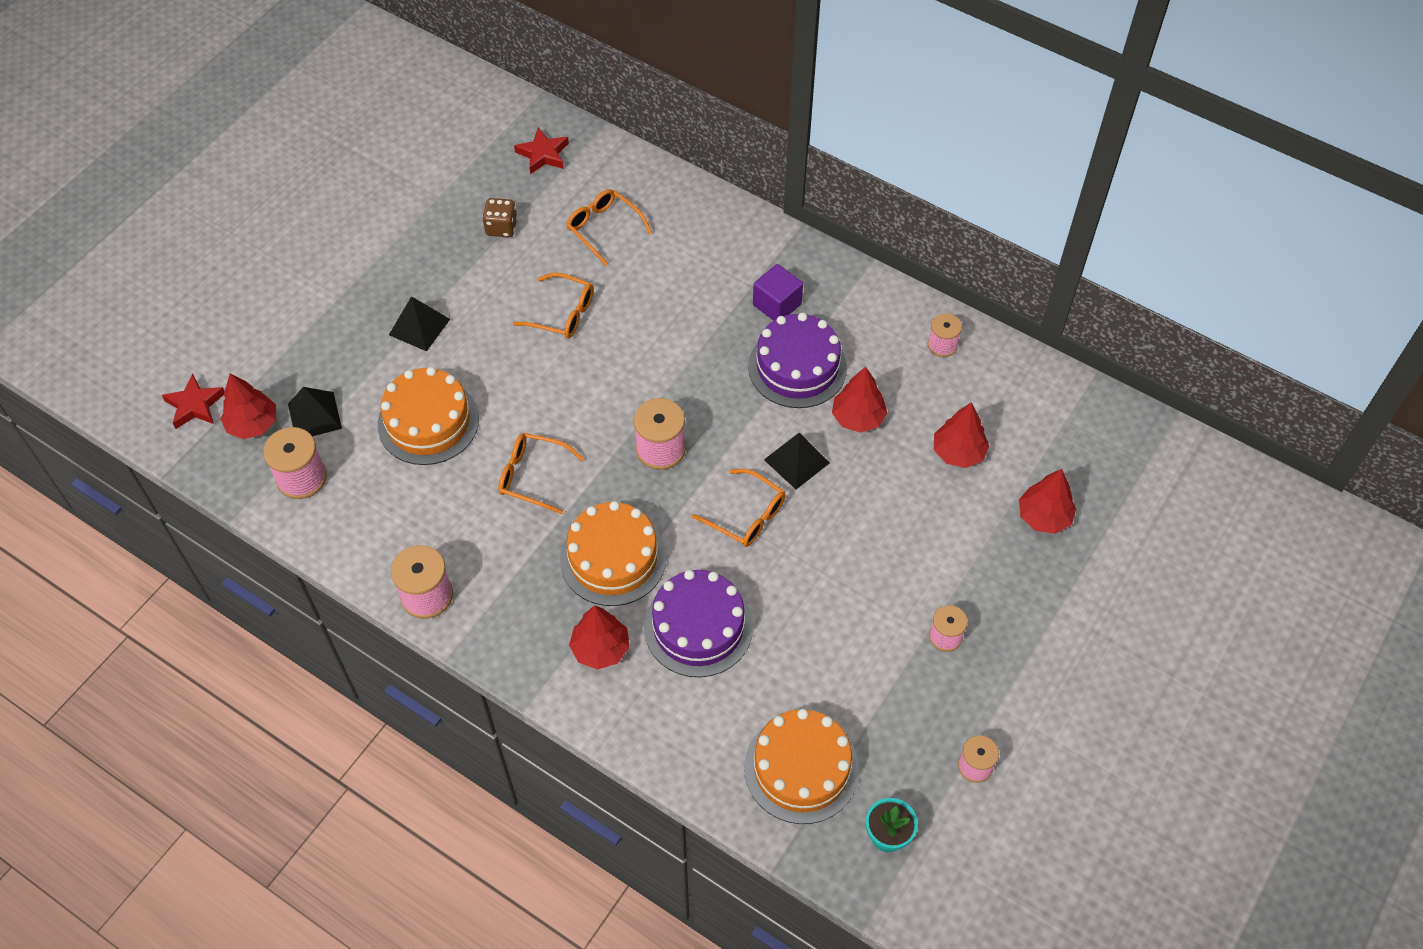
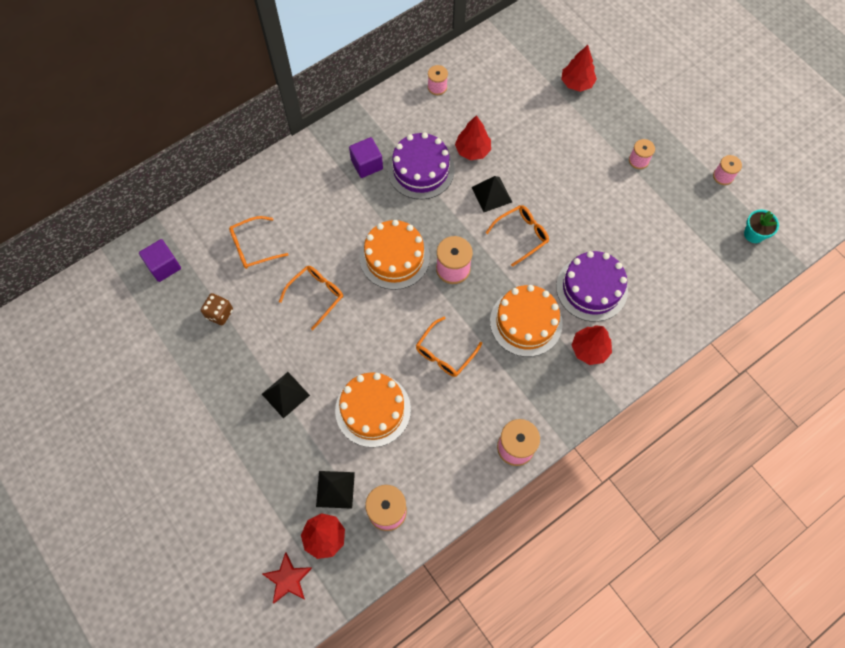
camera: 70 degrees left, 10 degrees up
(543, 154) = (164, 266): red star -> purple cube
(801, 768) = (701, 263): orange cake -> orange cake (394, 257)
(958, 452) = (517, 108): red tree -> none

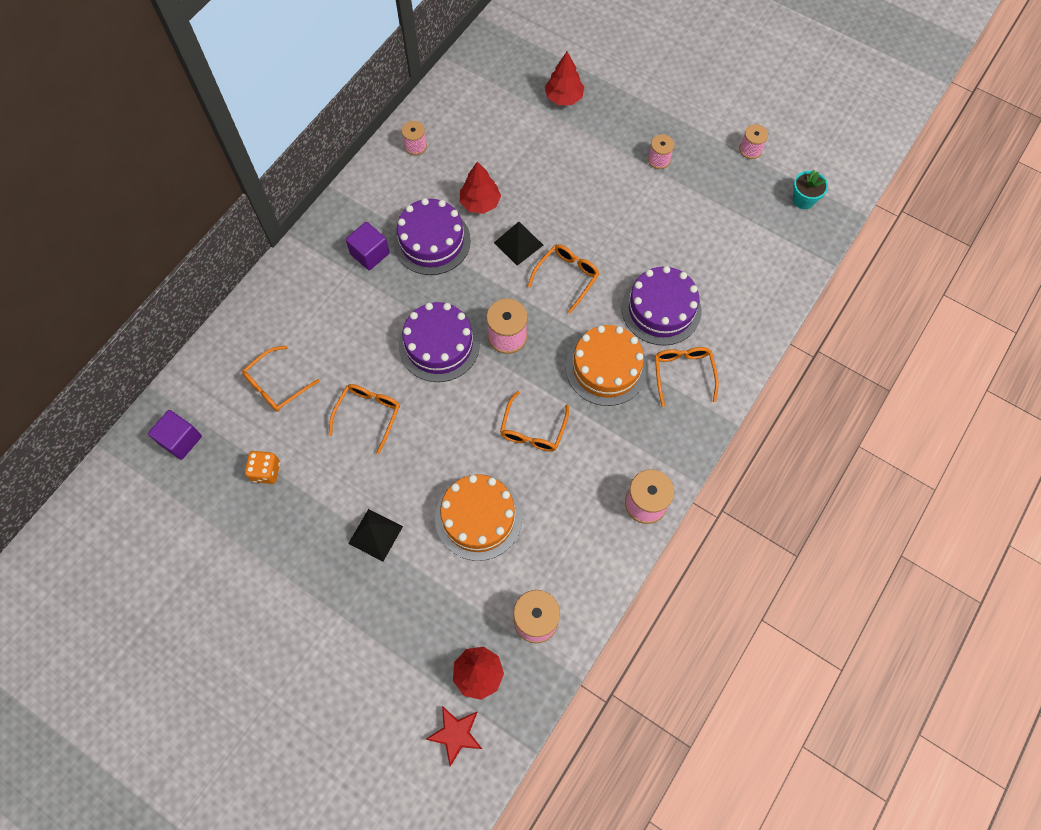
camera: 20 degrees left, 0 degrees up
(219, 314) = (266, 471): brown dice -> orange dice
(335, 489) = (470, 618): black pyramid -> none
(394, 257) = (439, 345): orange cake -> purple cake
(589, 349) = (683, 374): red tree -> orange glasses

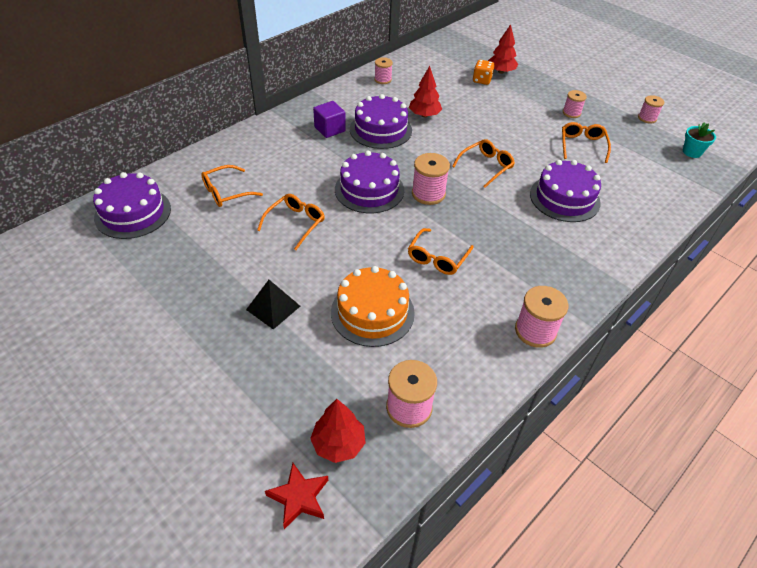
camera: 10 degrees right, 20 degrees down
(180, 440) = (133, 213): purple cube -> purple cake
(266, 471) = (194, 245): orange dice -> orange dice (482, 80)
(518, 243) = (450, 141): black pyramid -> none
(606, 368) = (511, 227): orange cake -> none
(683, 374) = (580, 243): orange glasses -> orange glasses (582, 146)

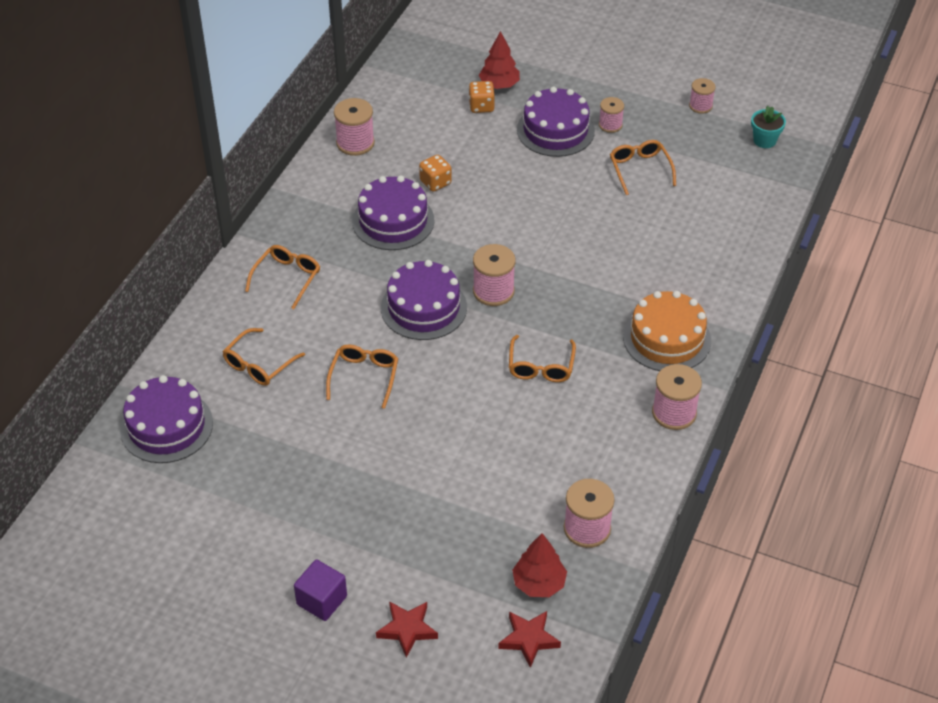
camera: 20 degrees left, 0 degrees up
(197, 443) = (407, 629): none -> red star
(273, 308) = (398, 479): black pyramid -> none
(330, 129) = (330, 239): purple cube -> purple cube (322, 600)
(372, 312) = (503, 449): orange cake -> orange cake (667, 338)
(383, 79) = (355, 143): pink spool -> pink spool, size x1.59
(424, 115) = (435, 182): red tree -> orange dice
(486, 166) = (542, 234): orange glasses -> orange glasses (287, 278)
(564, 198) = (646, 248): purple cake -> purple cake (555, 130)

